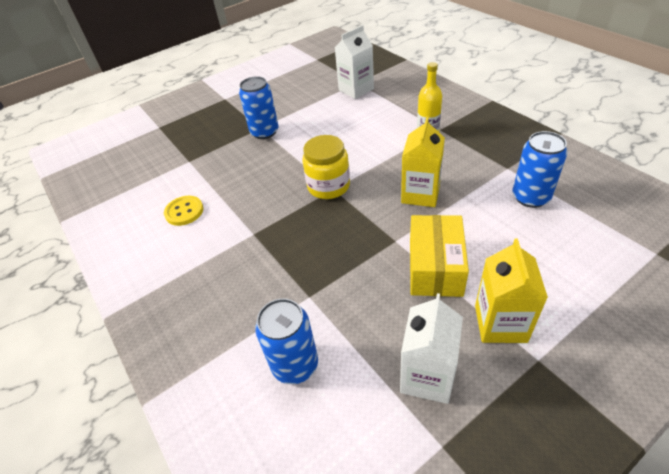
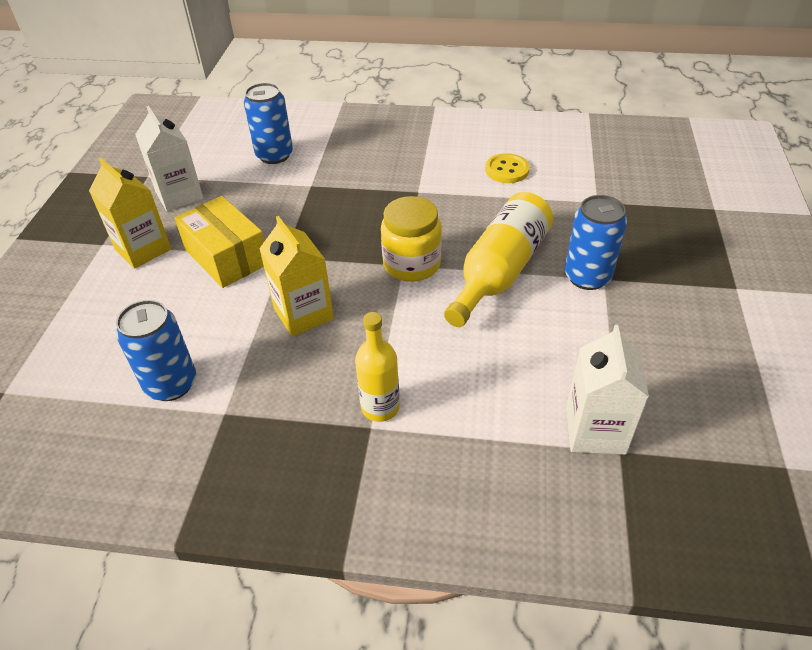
camera: 130 degrees right, 0 degrees up
(294, 156) = (499, 271): none -> yellow bottle

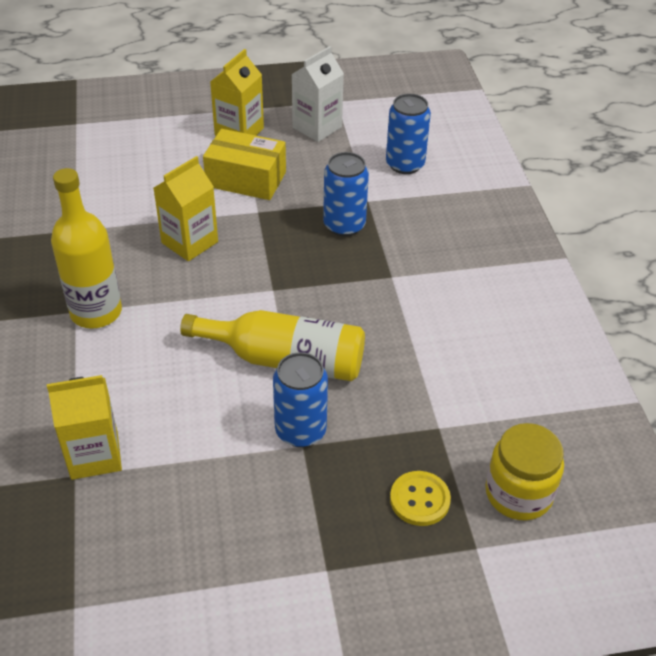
camera: 70 degrees right, 0 degrees up
(171, 384) = (98, 195): blue can -> blue can (344, 225)
(227, 257) = (246, 179): yellow box -> yellow box turned 75 degrees clockwise
(380, 407) = (96, 312): yellow bottle -> yellow bottle, size x1.58
(412, 264) = (275, 295): yellow jar -> yellow jar (518, 493)
(507, 170) = (464, 340): yellow button -> yellow button (419, 500)
(595, 430) = (94, 455): white carton -> yellow carton

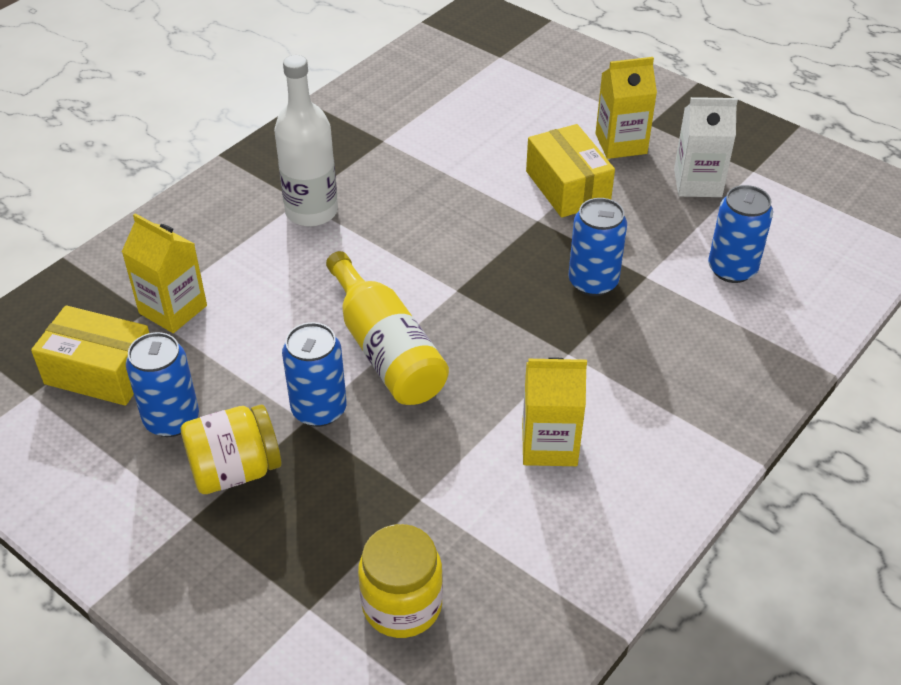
camera: 50 degrees right, 0 degrees up
(96, 312) = (311, 211): yellow bottle -> white bottle
(106, 543) = (100, 372): none -> yellow box
(189, 242) = (449, 207): yellow carton -> yellow carton (549, 444)
(213, 525) = (171, 419): none -> blue can
(307, 515) = (235, 470): none -> yellow jar
(419, 500) = (323, 535): yellow button -> none

